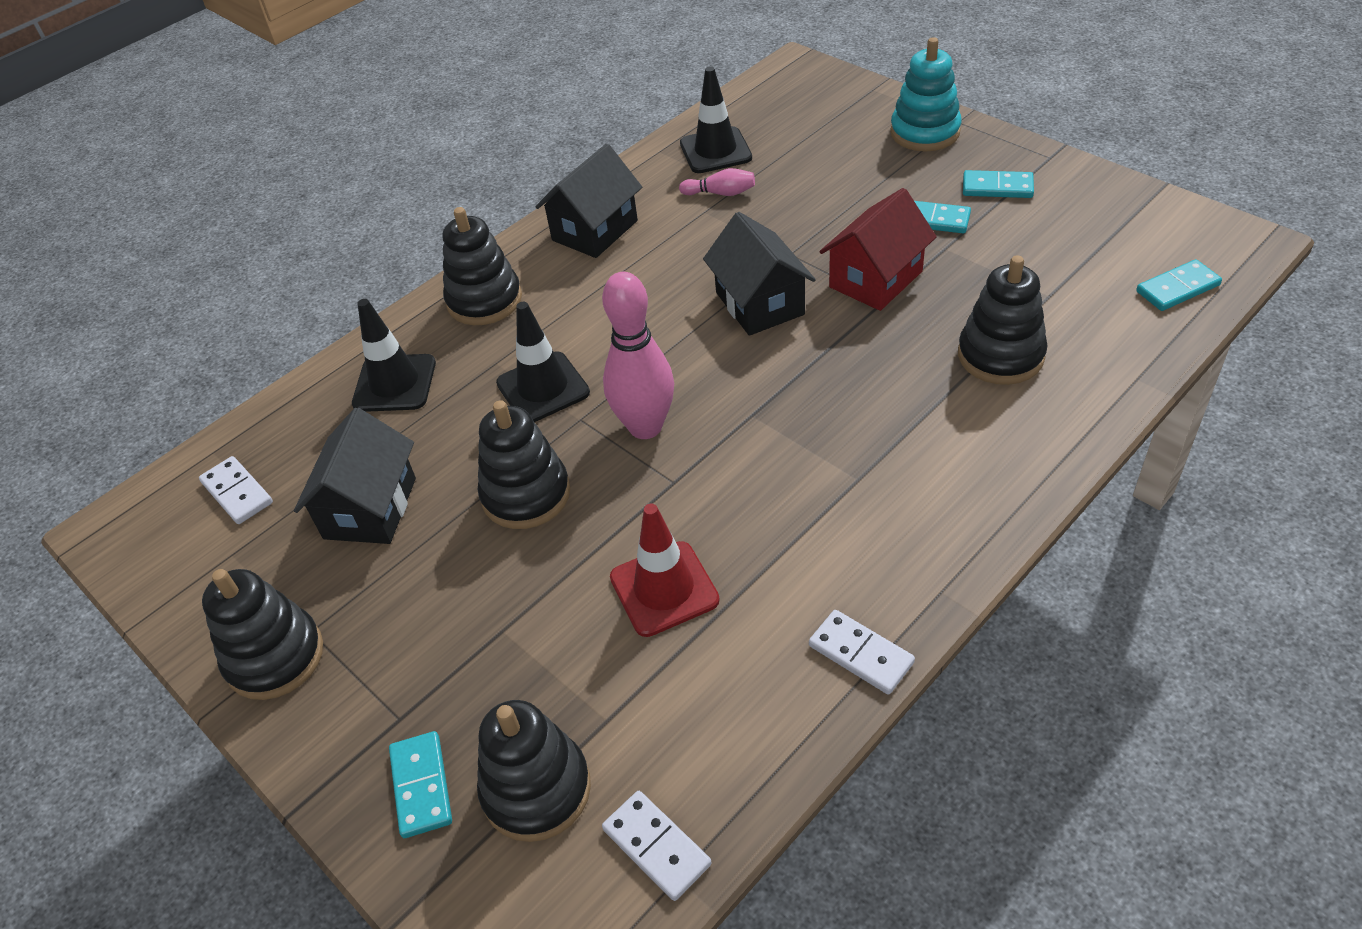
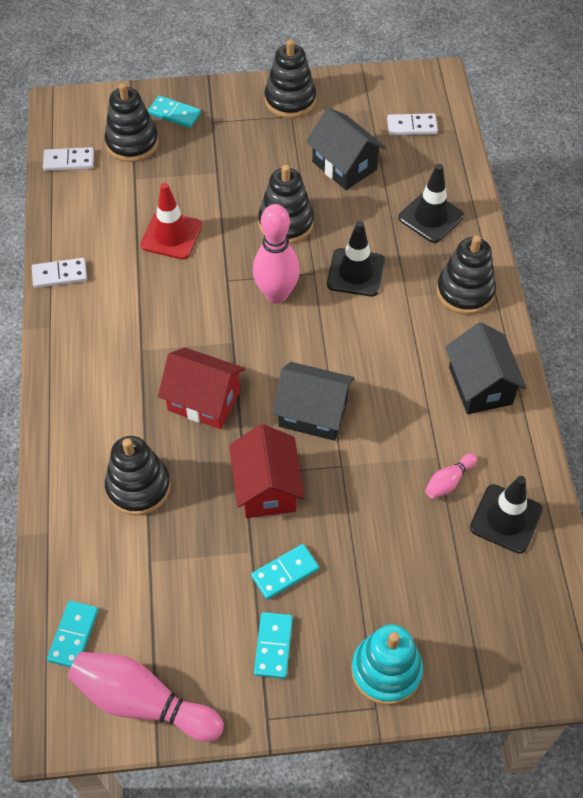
camera: 125 degrees right, 10 degrees up
(848, 383) = (204, 400): none -> red house
(997, 187) = (273, 646): turquoise domino -> turquoise domino turned 45 degrees counterclockwise
(1148, 216) = (143, 702): none -> pink bowling pin

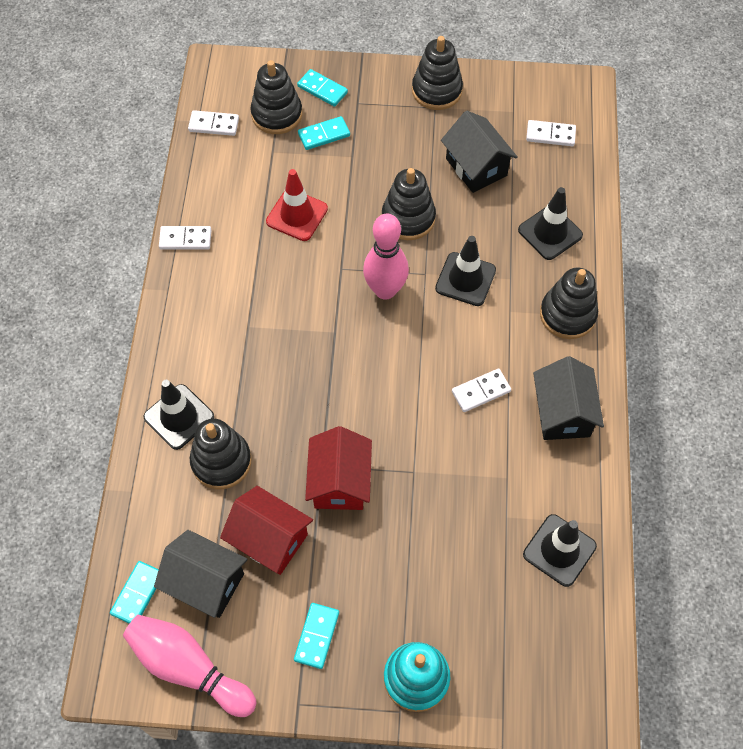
camera: 10 degrees right, 5 degrees up
(85, 449) = (179, 417): none -> black traffic cone
(204, 400) = (297, 386): red house -> red house (269, 539)
(285, 572) = (341, 567): turquoise domino -> turquoise domino (324, 135)
(313, 413) = (397, 415): black house -> black house (206, 582)
(394, 377) = (481, 391): none -> white domino
(448, 481) = (512, 504): pink bowling pin -> none

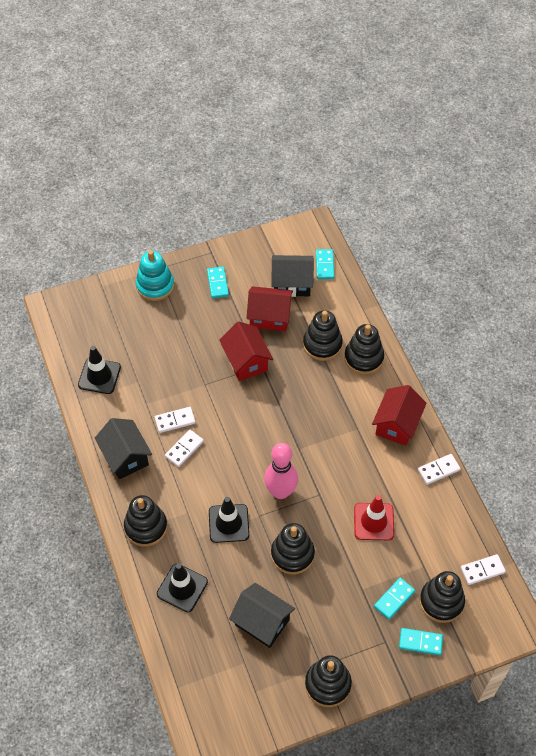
camera: 155 degrees right, 5 degrees down
(179, 417) = (363, 358): black traffic cone -> black stacking toy
(188, 667) = (276, 245): pink bowling pin -> none
(197, 311) = (397, 424): none -> red house
(550, 135) = (215, 680): white domino -> white domino (175, 420)

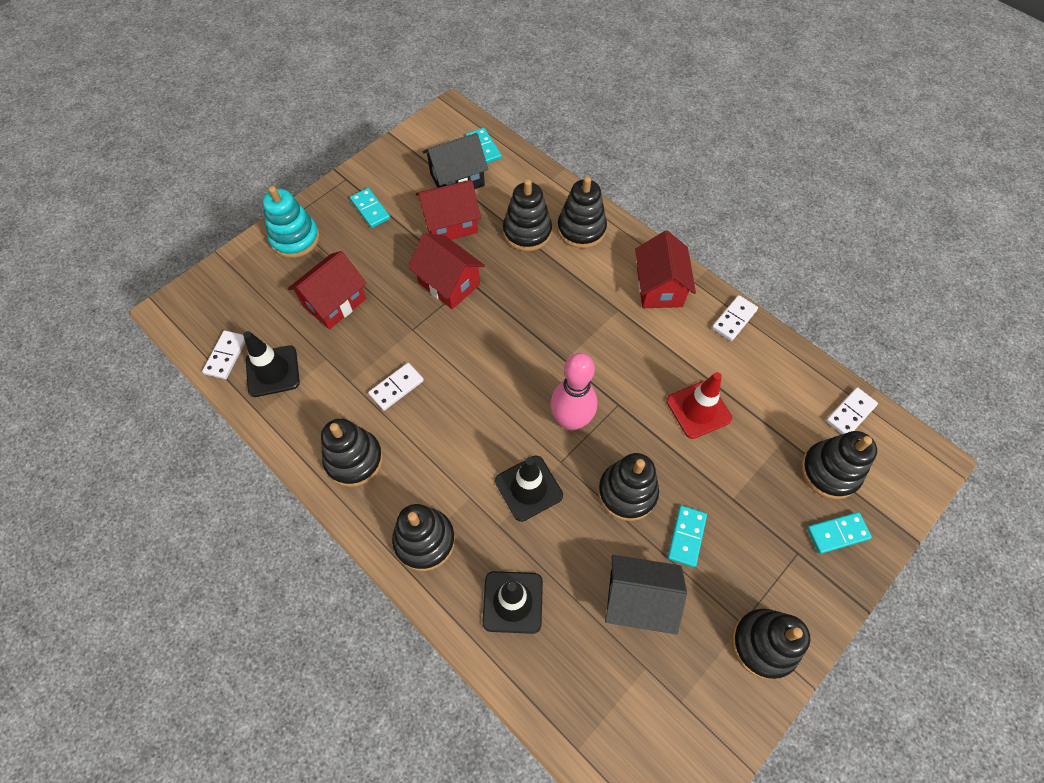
camera: 25 degrees left, 5 degrees up
(125, 457) = (354, 459): black house -> black stacking toy
(161, 344) = (334, 302): none -> red house
(184, 449) = (425, 418): white domino -> white domino (226, 356)
(394, 599) = (776, 493): turquoise domino -> turquoise domino (686, 536)

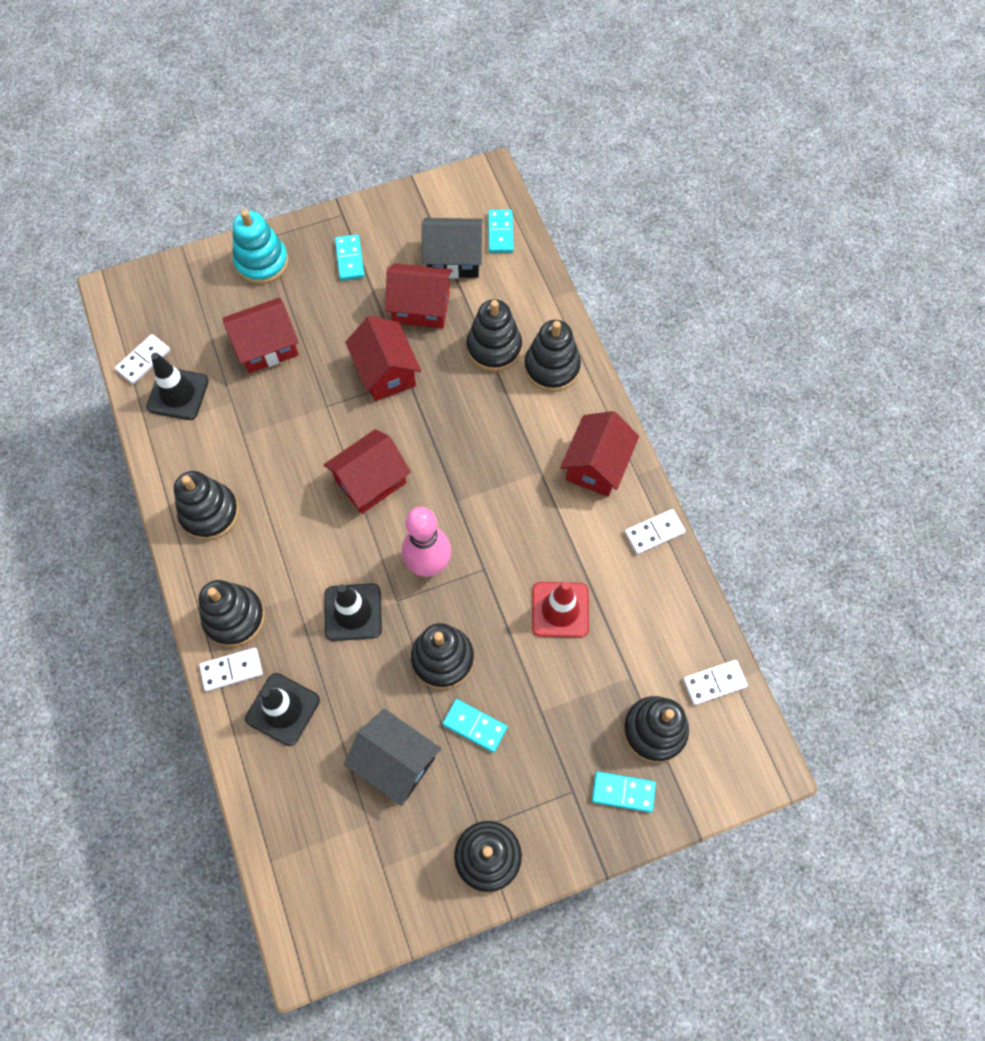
camera: 25 degrees right, 5 degrees up
(396, 387) = (282, 459): white domino -> white domino (232, 670)
(484, 374) = (371, 481): none -> red house
(686, 536) = (474, 726): turquoise domino -> turquoise domino turned 75 degrees clockwise

